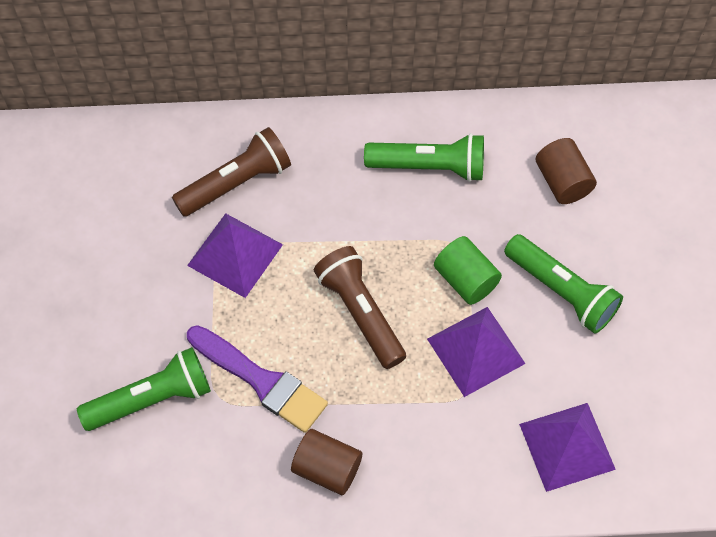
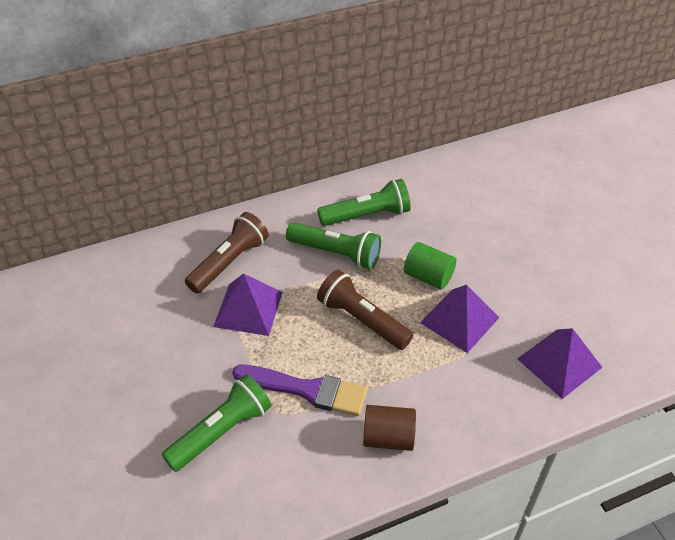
camera: 20 degrees left, 15 degrees down
(562, 291) = (499, 265): green flashlight -> green flashlight (336, 253)
(563, 181) = (463, 200): brown cylinder -> none

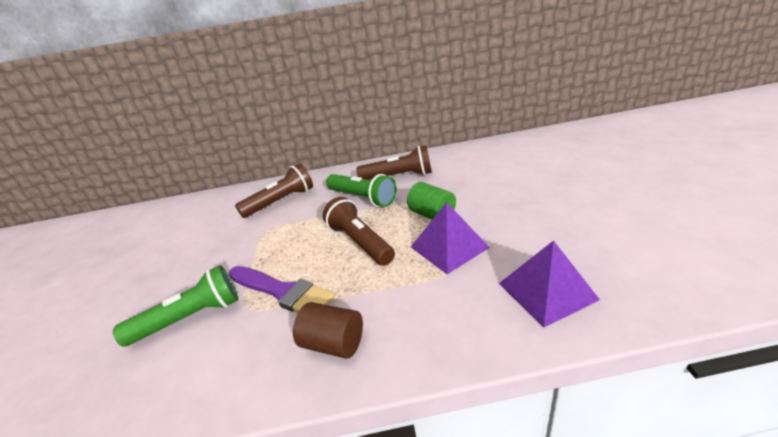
camera: 20 degrees right, 15 degrees down
(248, 309) = (274, 230): purple pyramid -> none
(367, 215) = (399, 176): green flashlight -> brown flashlight

